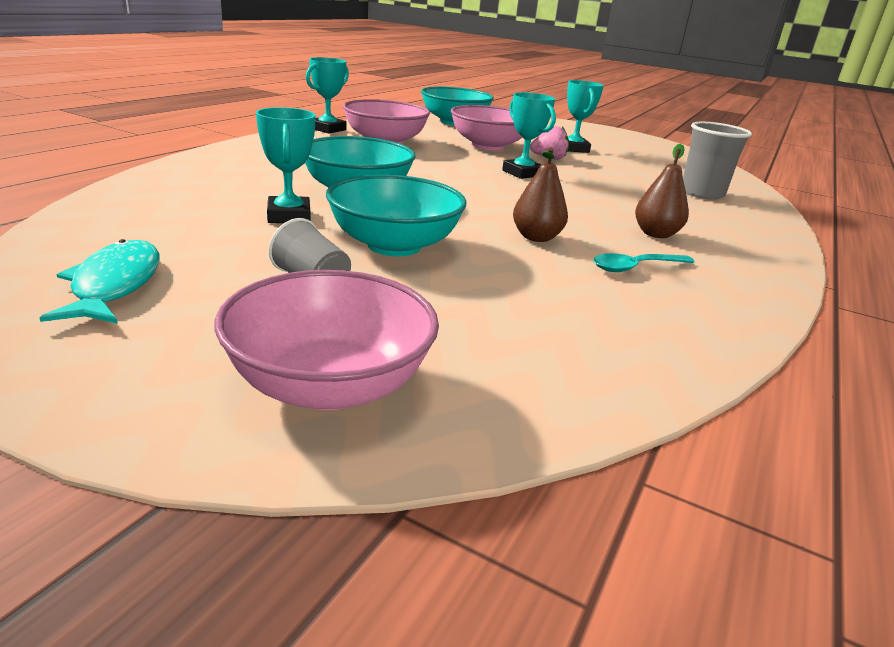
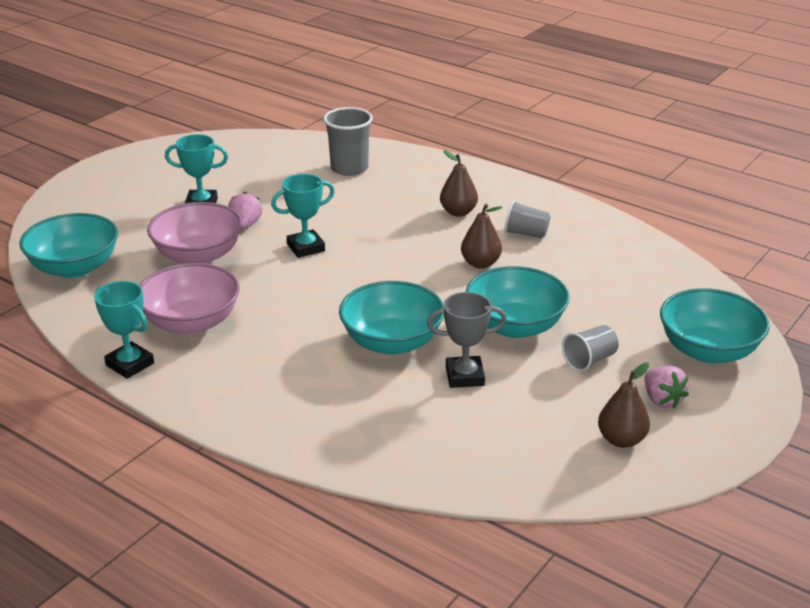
camera: 80 degrees left, 5 degrees up
(115, 285) = (621, 440): turquoise fish -> brown pear
(194, 324) = (662, 400): none -> pink strawberry
(289, 216) = (464, 376): turquoise trophy -> grey trophy
(330, 385) = (708, 350): pink bowl -> turquoise bowl
(635, 267) = (526, 233): turquoise spoon -> grey cup

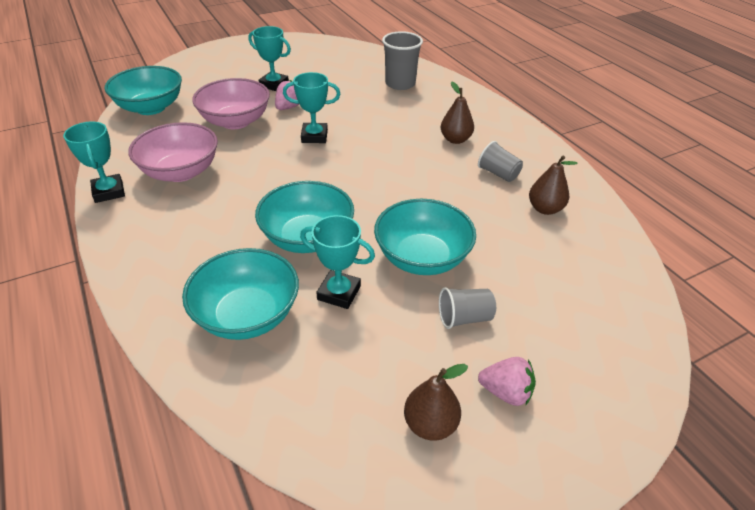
camera: 25 degrees right, 10 degrees up
(464, 376) = (339, 293): grey trophy -> turquoise trophy
(480, 263) = (438, 189): brown pear -> brown pear (545, 209)
(662, 400) = (505, 392): pink strawberry -> pink strawberry turned 75 degrees counterclockwise
(708, 350) = (594, 351): turquoise bowl -> turquoise bowl (247, 315)

